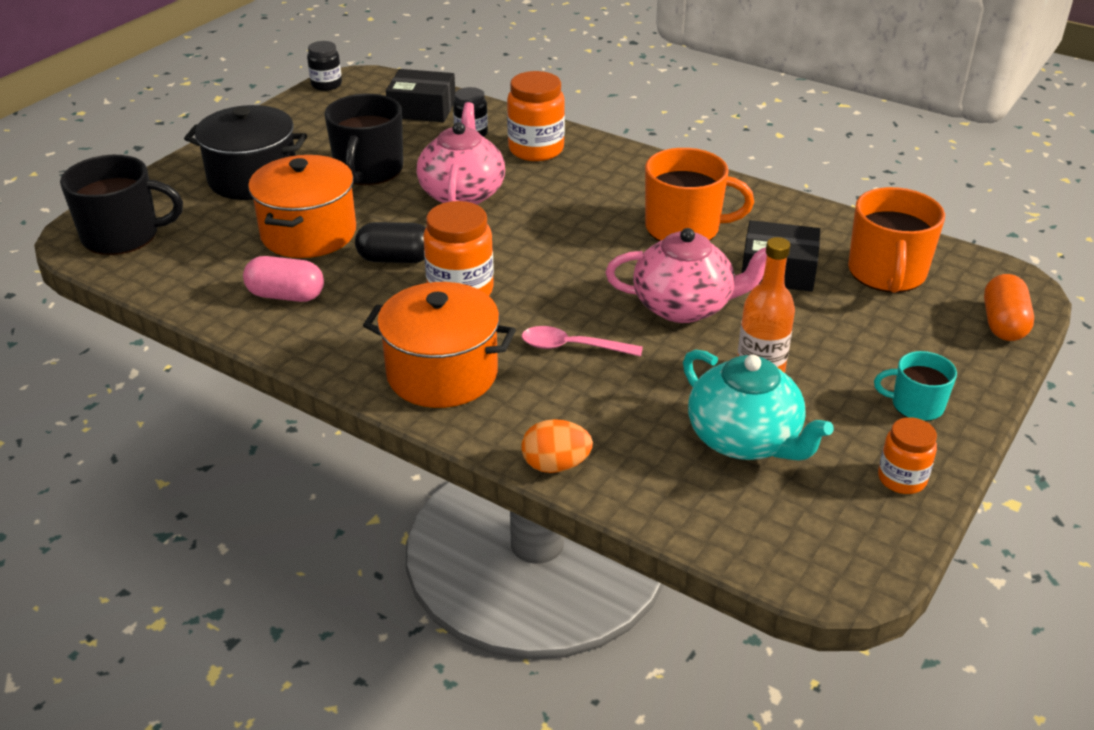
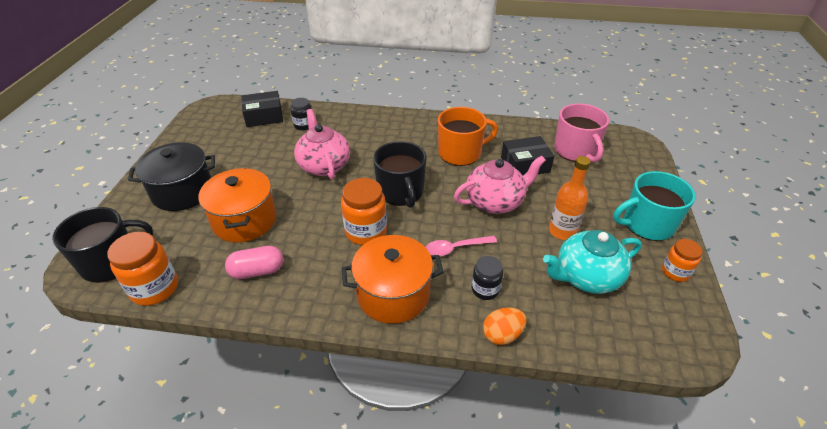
camera: 25 degrees left, 5 degrees up
(326, 85) = (193, 114): black jar -> black jar (485, 289)
(368, 170) = (256, 165): black mug -> black mug (401, 192)
(395, 259) = (312, 222): black capsule -> none
(536, 149) = (348, 126): orange jar -> orange jar (155, 288)
(745, 440) = (586, 277): turquoise teapot -> turquoise teapot turned 135 degrees clockwise
(887, 273) = (575, 151): orange mug -> pink mug
(916, 405) = (647, 224): turquoise mug -> turquoise mug, size x1.75
(1003, 324) = (647, 163): orange capsule -> none

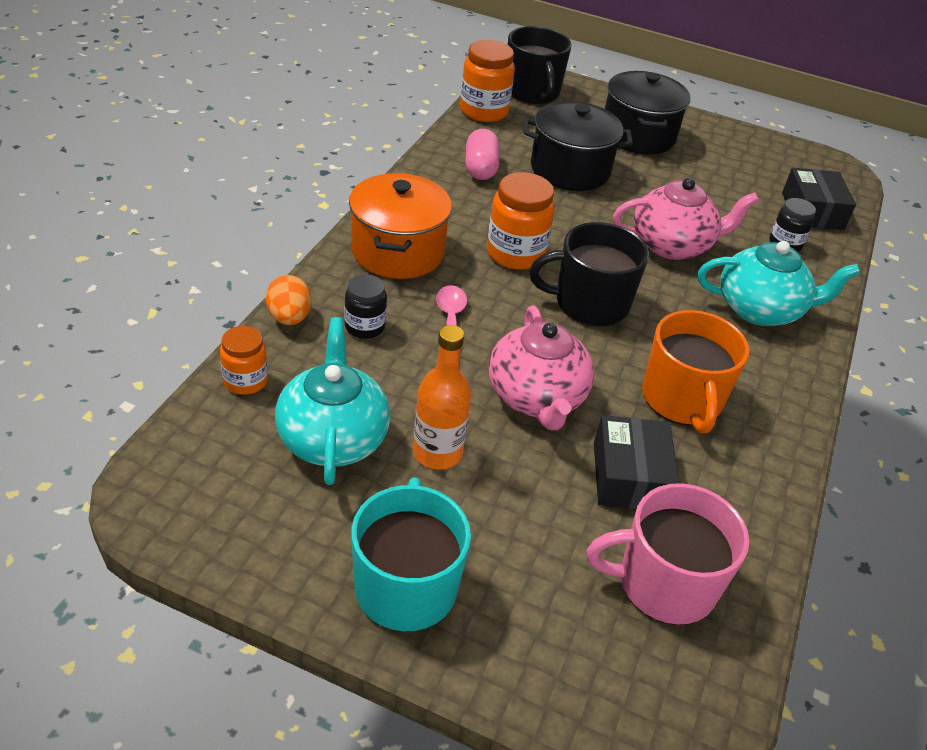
camera: 100 degrees right, 0 degrees up
(244, 220) = (570, 169): orange pot -> black pot
(372, 132) = (760, 309): none -> turquoise teapot
(675, 272) = (282, 559): orange jar -> orange jar (245, 381)

